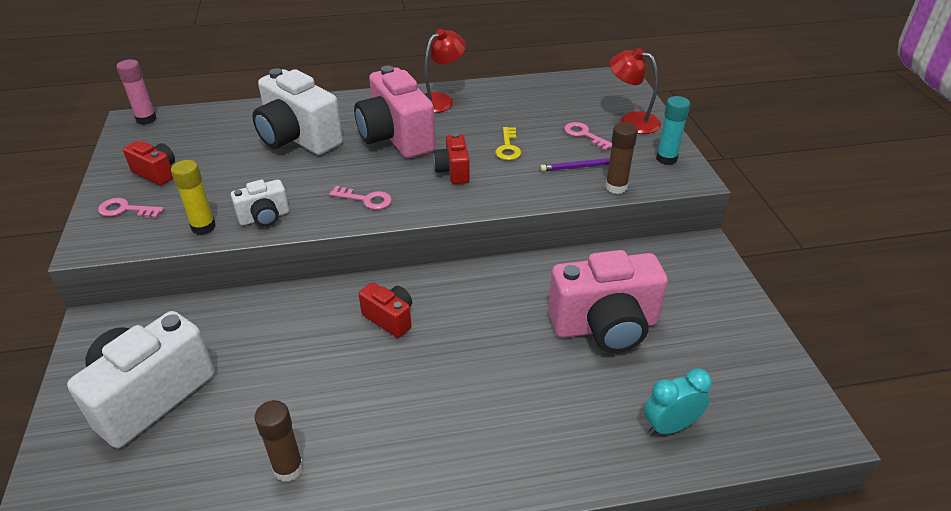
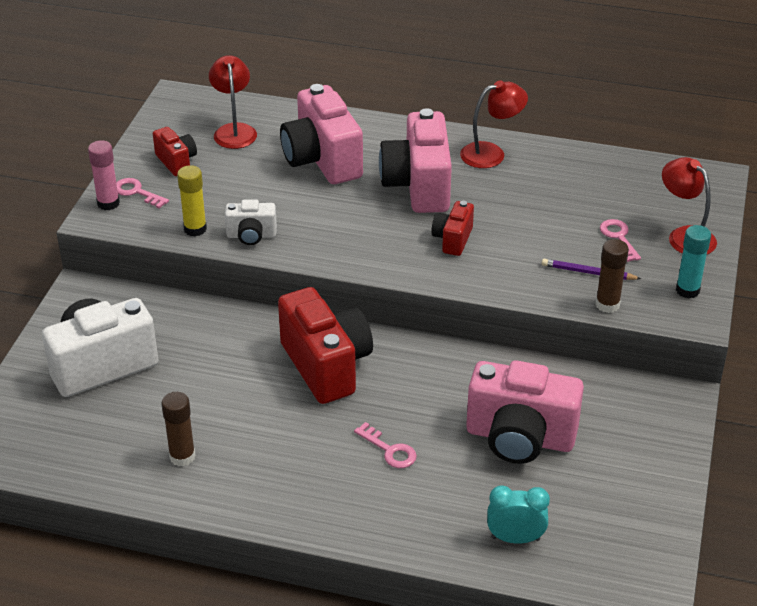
camera: 25 degrees right, 0 degrees up
(146, 119) = (190, 98): pink glue stick -> pink glue stick (108, 203)
(202, 135) = (234, 130): none -> red lamp
(298, 139) = (322, 160): white camera -> pink camera
(366, 199) = (352, 245): pink key -> pink key (390, 450)
(390, 318) = (326, 366): red camera -> red camera, size x1.98
(508, 147) = (526, 229): yellow key -> none

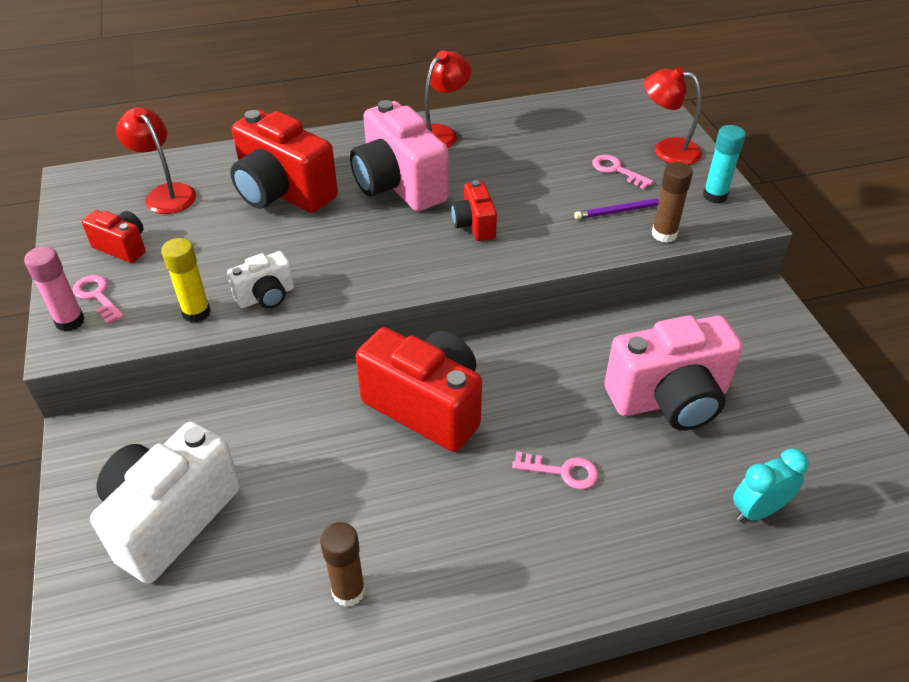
camera: 30 degrees left, 5 degrees up
(137, 192) = (97, 296): pink key -> pink key turned 45 degrees clockwise
(322, 160) = (283, 193): pink camera -> red camera

